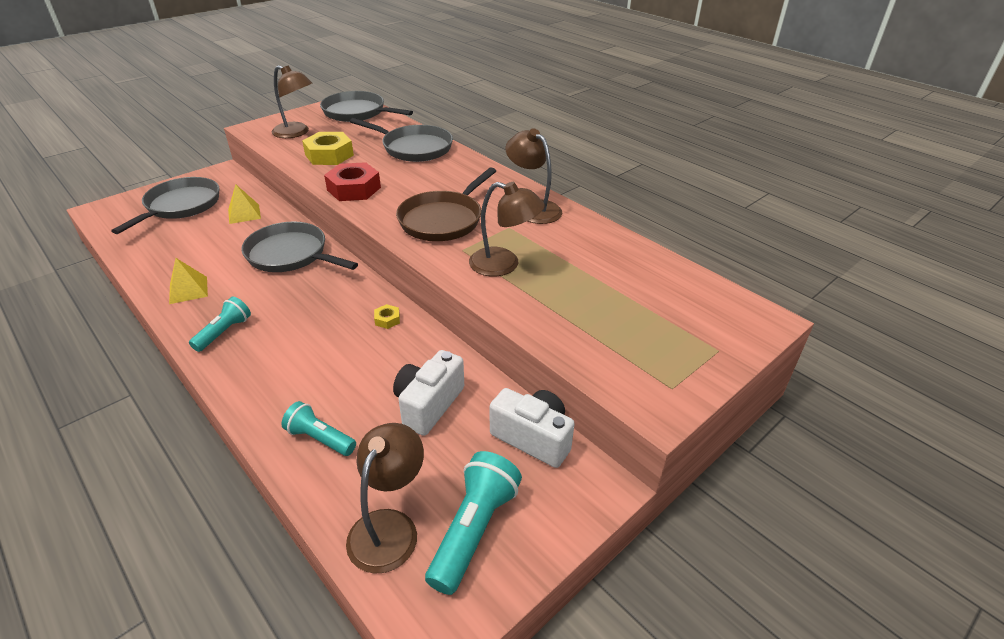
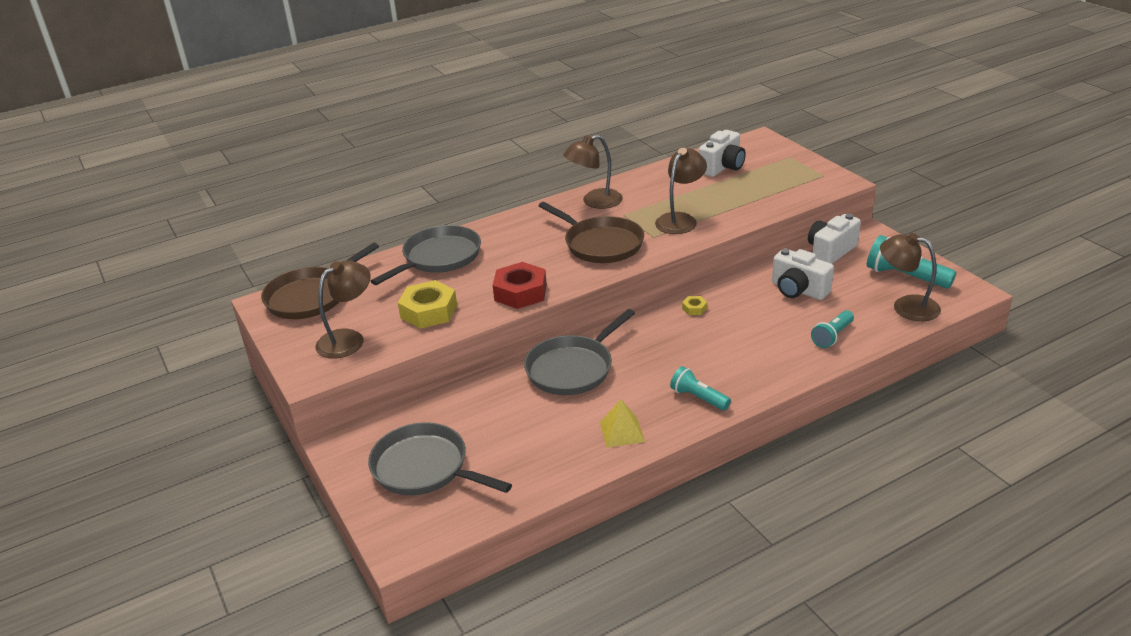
camera: 75 degrees left, 5 degrees down
(244, 214) = (469, 410): yellow pyramid -> none
(357, 112) = (311, 296): grey pan -> brown pan
(654, 289) = (722, 167): none -> white camera

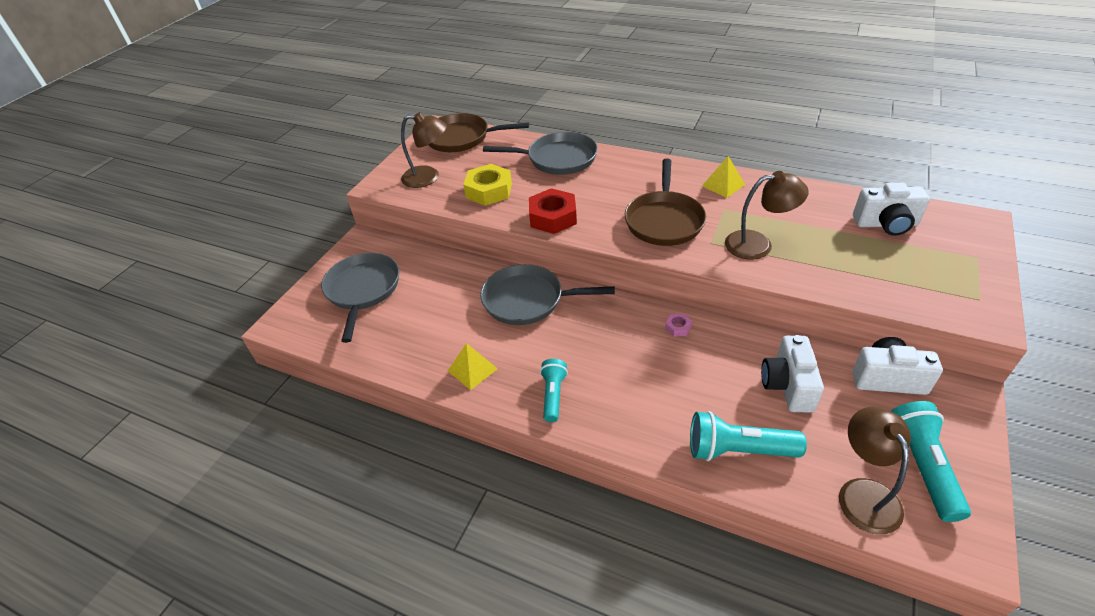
camera: 55 degrees right, 10 degrees up
(594, 202) = (723, 185): brown lamp -> yellow pyramid
(694, 308) = (678, 327): yellow nut -> pink nut
(832, 336) = (738, 450): turquoise flashlight -> turquoise flashlight, size x1.57

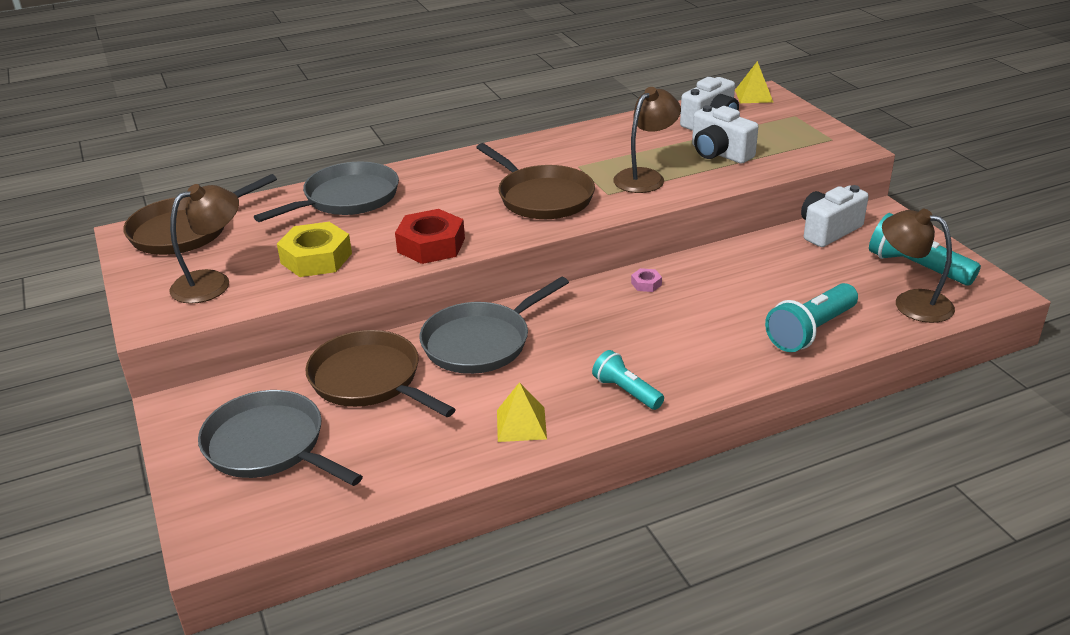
camera: 50 degrees left, 10 degrees down
(448, 284) = (369, 380): none -> brown pan
(723, 185) = (548, 149): yellow pyramid -> yellow pyramid (753, 96)
(788, 385) = (779, 273): white camera -> white camera (719, 153)

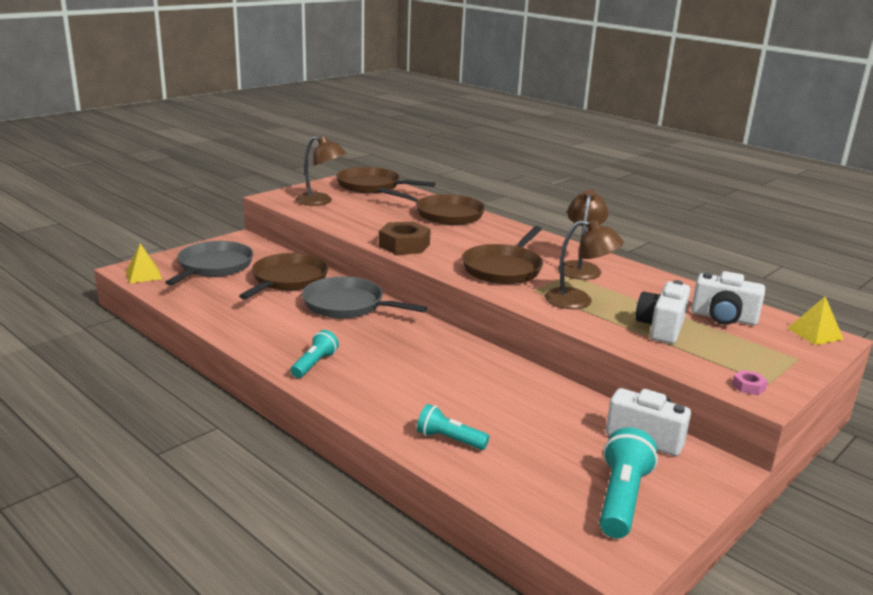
camera: 65 degrees right, 10 degrees down
(316, 258) = (364, 219): yellow nut -> none
(347, 198) = (445, 214): grey pan -> brown pan
(431, 245) = (404, 245): red nut -> brown nut
(521, 424) = (260, 332): yellow pyramid -> yellow pyramid (143, 275)
(646, 284) = (468, 354): pink nut -> pink nut (748, 386)
(810, 331) = (449, 439): turquoise flashlight -> turquoise flashlight, size x0.64
(911, 302) = (544, 498): brown lamp -> brown lamp (580, 267)

